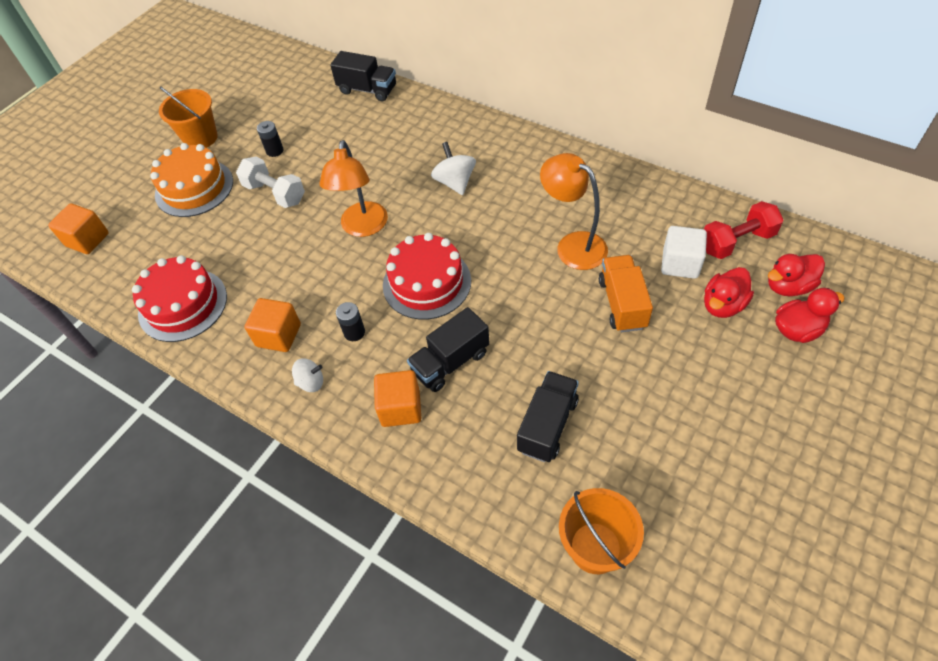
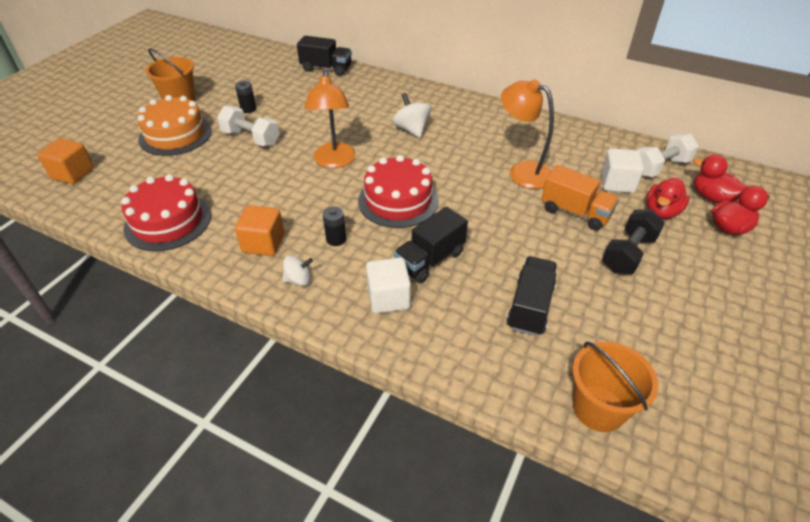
camera: 10 degrees left, 10 degrees down
(400, 408) = (388, 298): orange cube -> white cube
(622, 304) = (575, 212): orange truck -> orange truck turned 135 degrees clockwise
(670, 361) = (628, 254): none -> black dumbbell
(737, 242) = (660, 167): red dumbbell -> white dumbbell
(788, 286) = (712, 197): red duck -> red duck turned 75 degrees clockwise

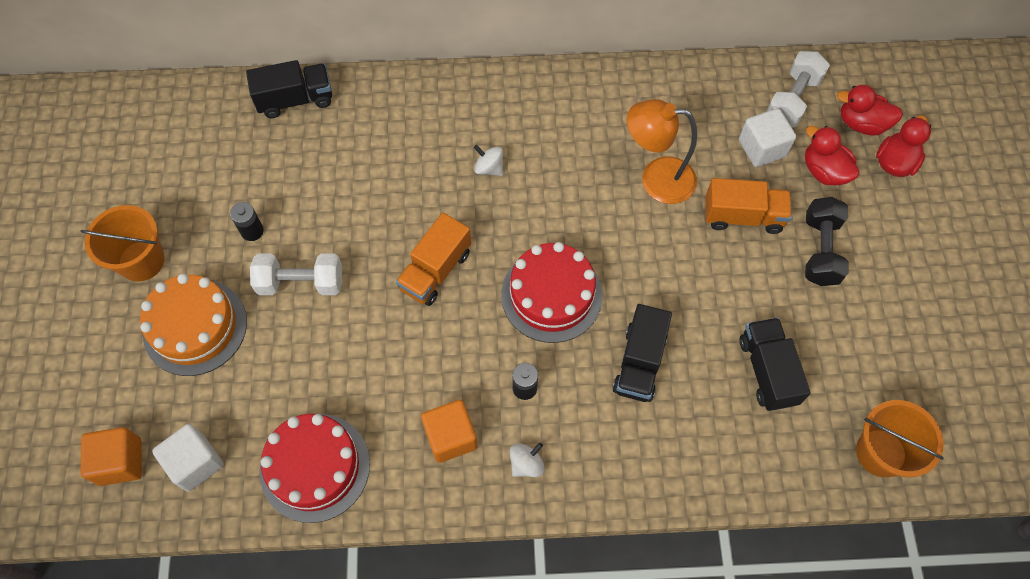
camera: 30 degrees left, 20 degrees up
(334, 161) = (435, 270): orange lamp -> orange truck
(388, 298) = (631, 435): white cube -> white cube (195, 463)
(411, 129) = (489, 168): white spinning top -> white spinning top, size x0.65
(661, 211) = (824, 171): red duck -> red duck turned 135 degrees clockwise

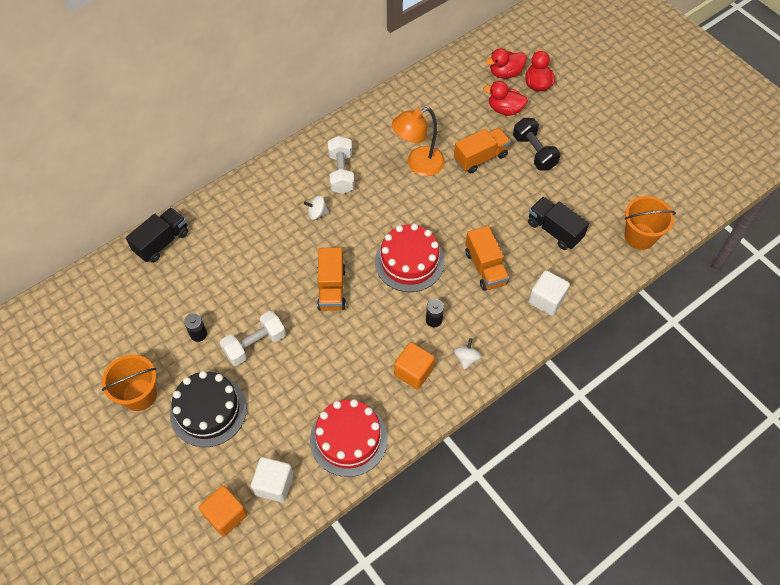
camera: 35 degrees left, 5 degrees down
(195, 327) = (208, 410): orange cake -> black cake
(639, 363) = (485, 268): black truck -> orange truck
(762, 148) = (463, 115): white cube -> white cube (546, 300)
(792, 100) = (459, 80): white dumbbell -> white dumbbell (341, 172)

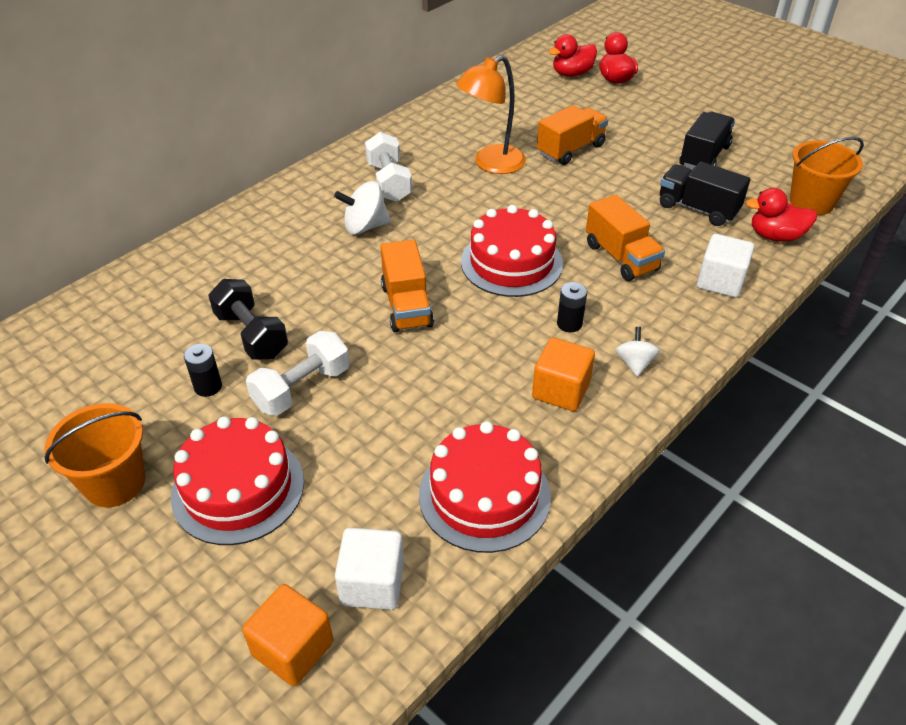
camera: 10 degrees left, 15 degrees down
(162, 242) = (138, 283): black truck -> black truck (704, 156)
(208, 410) = (238, 488): black cake -> red cake
(317, 213) = (365, 226): white spinning top -> white spinning top, size x1.54
(505, 109) = (584, 104): red duck -> red duck (775, 236)
(534, 152) = (637, 138): black dumbbell -> black dumbbell (251, 335)

